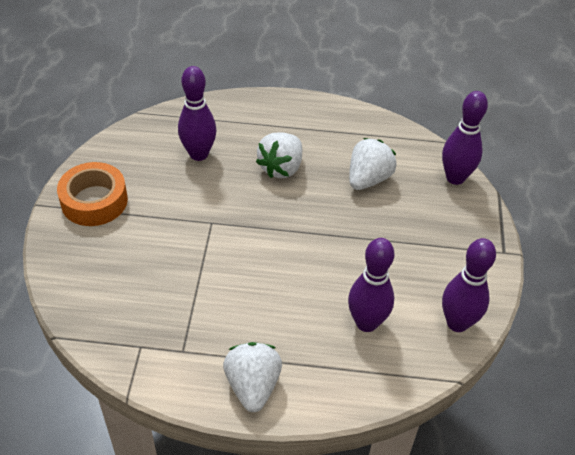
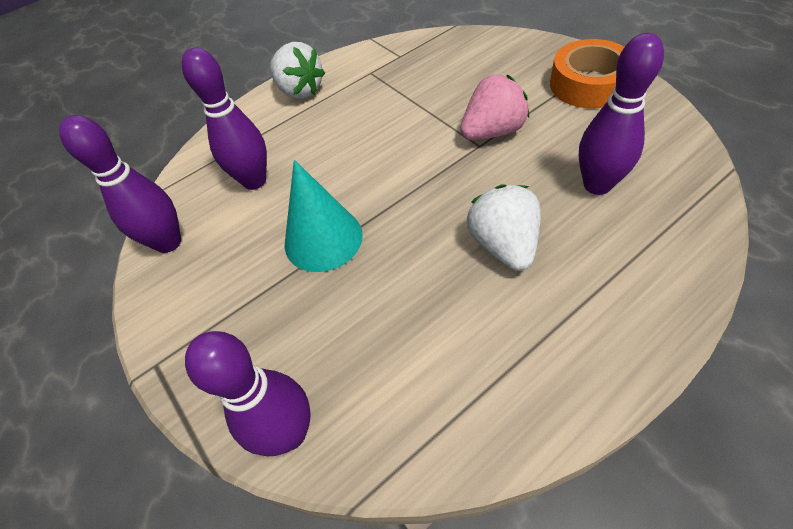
camera: 145 degrees right, 5 degrees up
(192, 223) = (492, 132): none -> pink strawberry
(362, 244) = (323, 239): none -> turquoise cone
(368, 179) = (397, 320): white strawberry -> none

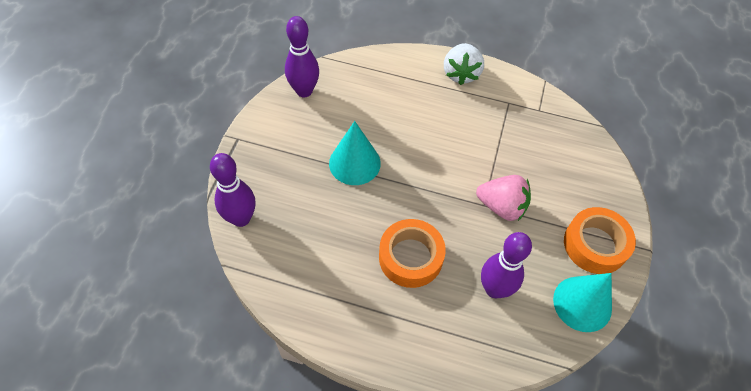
camera: 45 degrees right, 5 degrees up
(254, 181) = (371, 101): purple bowling pin -> none
(503, 245) = (410, 257): white strawberry -> orange tape
(655, 123) = (582, 303): none -> turquoise cone

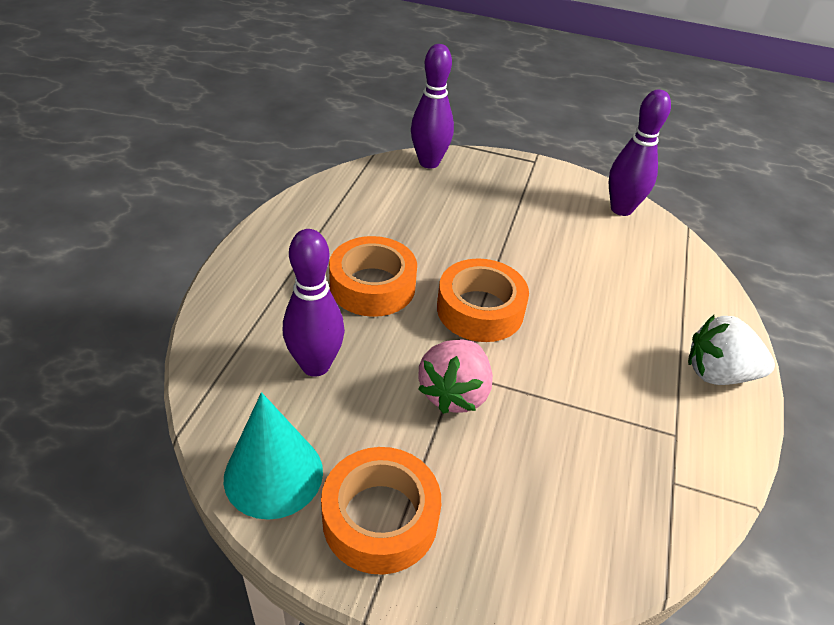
camera: 90 degrees right, 15 degrees down
(354, 163) = (514, 246): turquoise cone -> none
(426, 189) = (480, 310): none -> orange tape

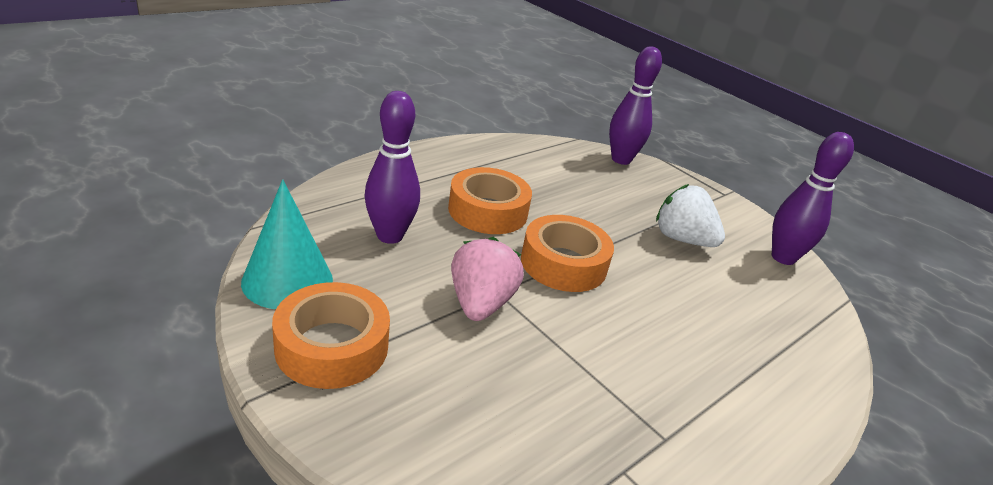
camera: 30 degrees right, 10 degrees down
(454, 393) = (480, 303): pink strawberry -> pink strawberry turned 135 degrees clockwise
(718, 374) = (766, 419): white strawberry -> white strawberry (682, 239)

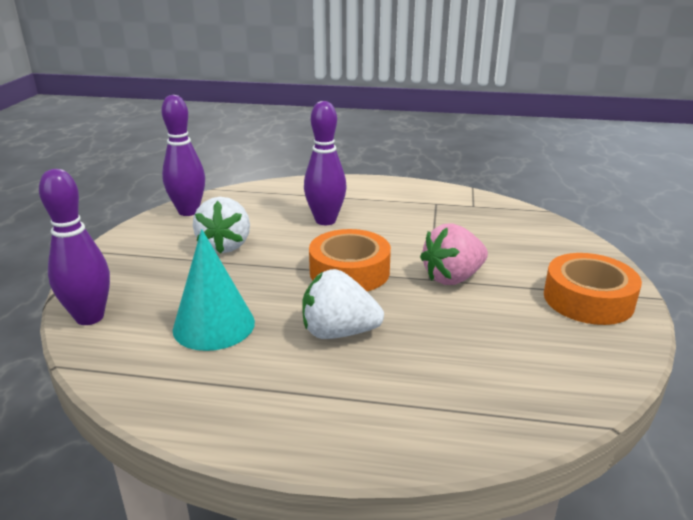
camera: 125 degrees left, 5 degrees down
(287, 280) = (598, 355): turquoise cone -> turquoise cone (214, 325)
(390, 236) = (467, 352): purple bowling pin -> purple bowling pin (325, 220)
(488, 211) = (338, 332): orange tape -> white strawberry

